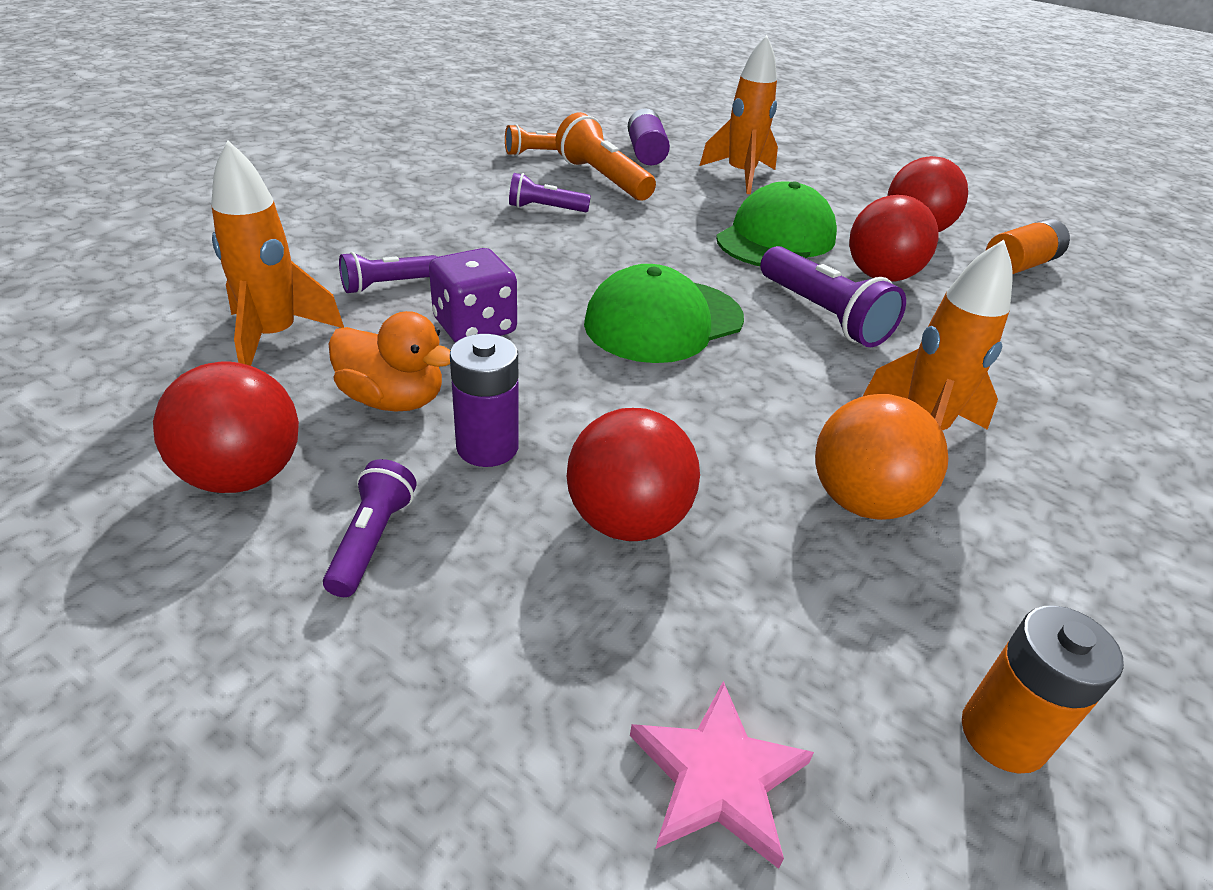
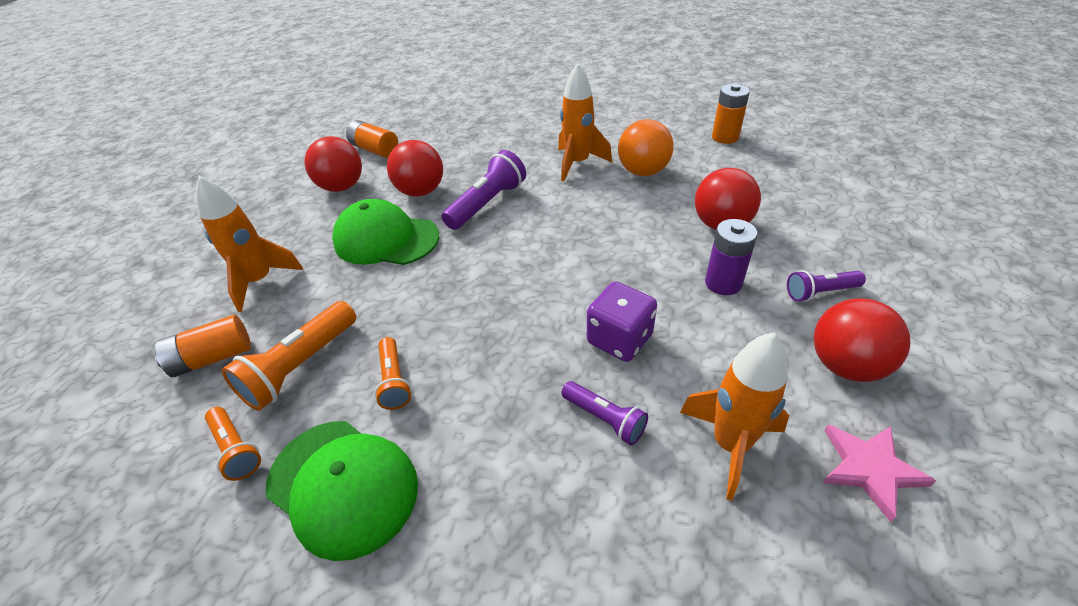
camera: 105 degrees left, 5 degrees up
(393, 399) = (726, 339): orange duck -> none
(545, 208) = (394, 381): purple flashlight -> orange flashlight
(646, 153) = (213, 358): purple battery -> orange battery
(663, 321) = (542, 259): green cap -> green cap (343, 486)
(718, 777) = (803, 179): pink star -> pink star (869, 469)

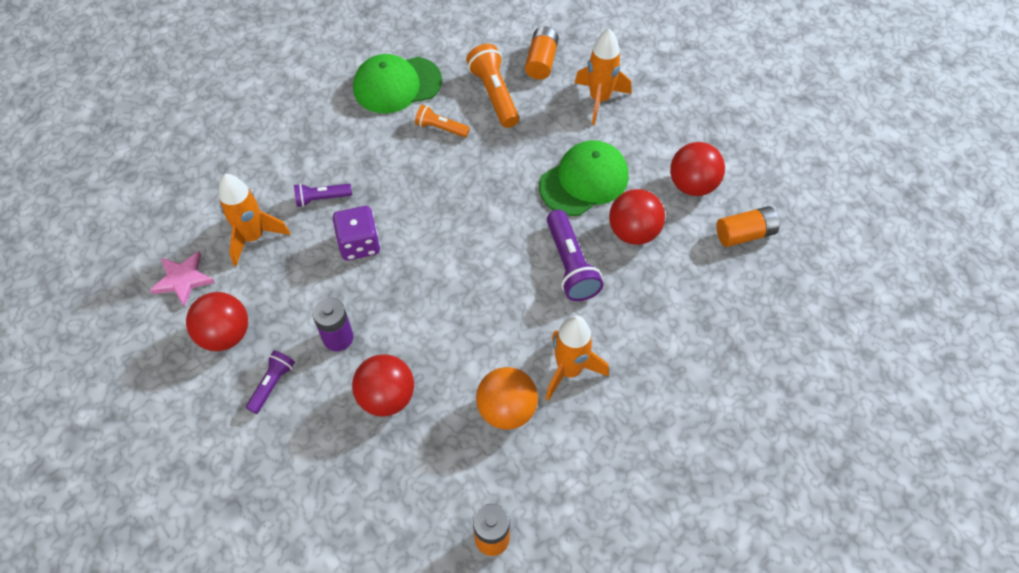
camera: 125 degrees right, 15 degrees up
(236, 449) = (460, 55): orange flashlight -> none

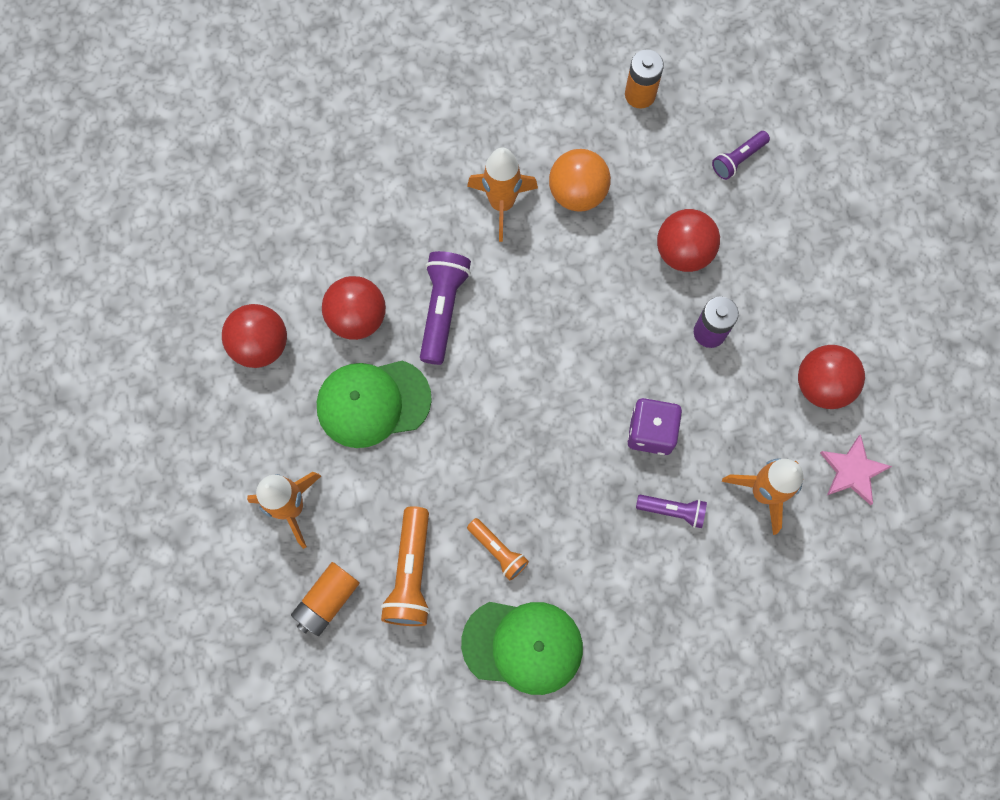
camera: 155 degrees left, 15 degrees up
(272, 384) = (788, 311): purple flashlight -> purple flashlight (738, 159)
(744, 234) = (247, 265): orange battery -> none

